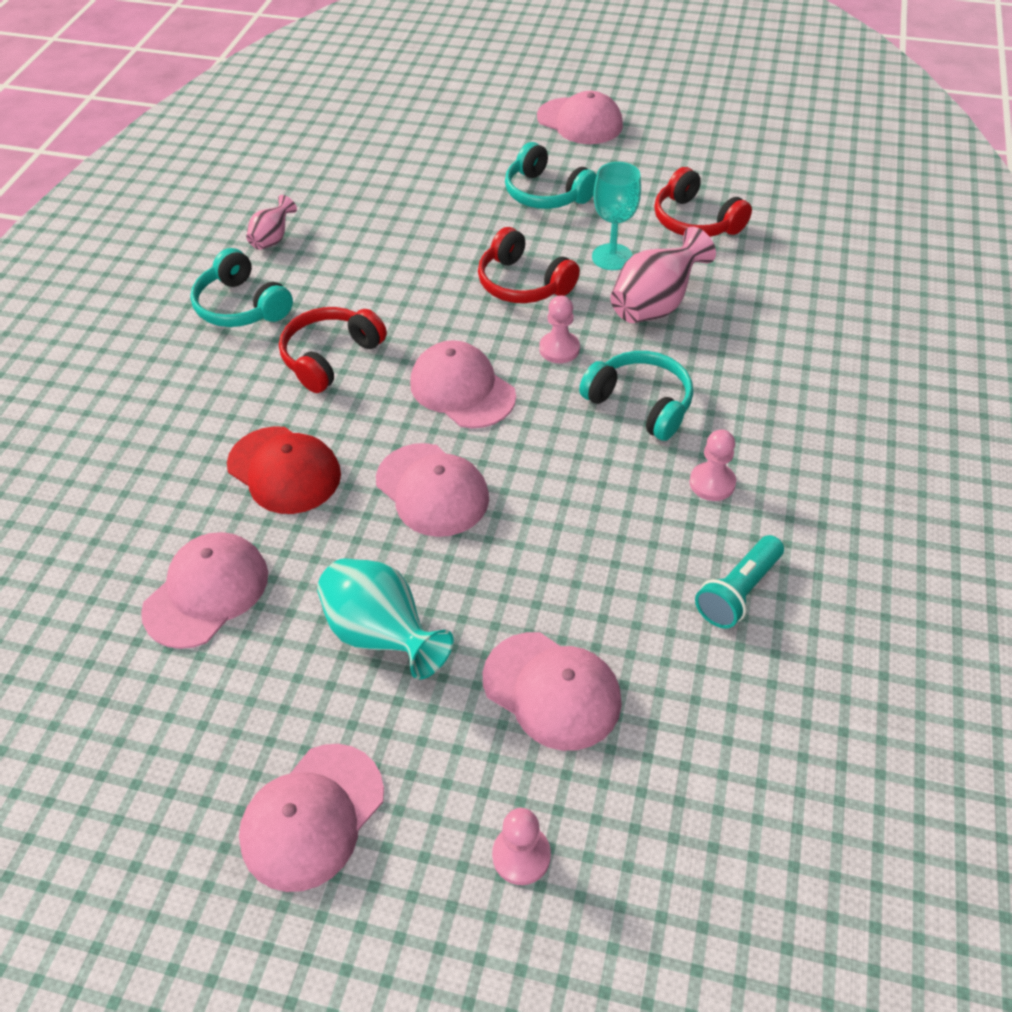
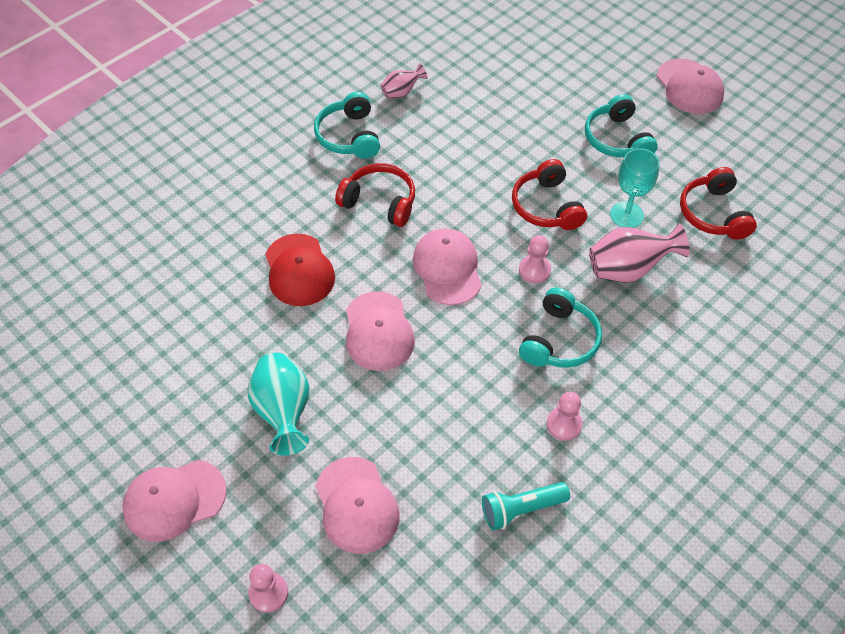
camera: 30 degrees right, 5 degrees up
(206, 592) = (204, 329): pink cap -> none
(330, 357) = (380, 202): red headphones -> red headphones turned 45 degrees clockwise
(640, 404) = (559, 340): turquoise headphones -> turquoise headphones turned 45 degrees clockwise

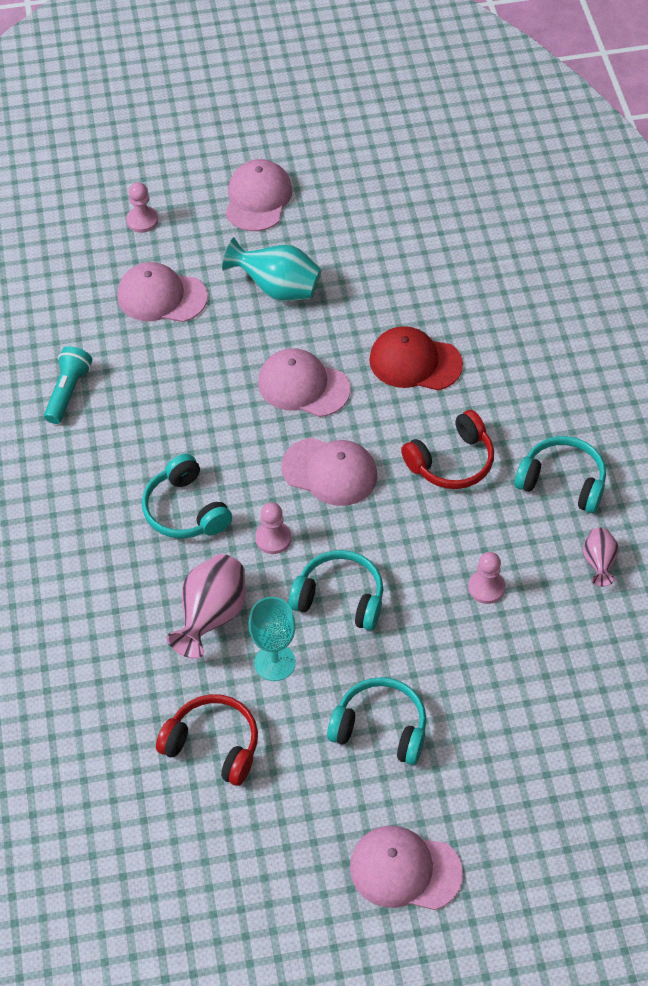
camera: 125 degrees right, 0 degrees up
(546, 206) = (340, 598): red headphones -> turquoise headphones
(564, 424) = (108, 462): pink pawn -> pink pawn (486, 587)

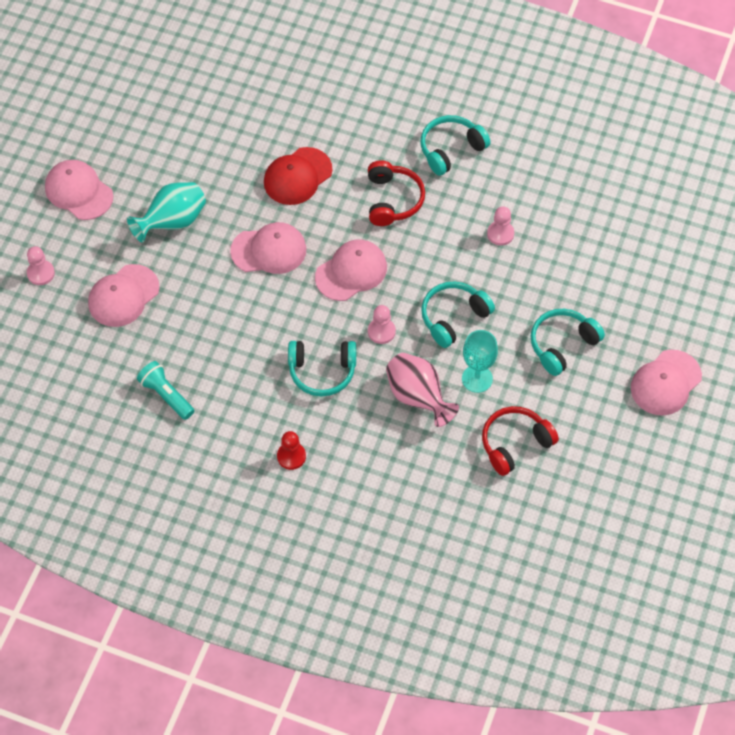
camera: 60 degrees left, 5 degrees up
(63, 536) = (291, 456): none -> red pawn
(303, 386) = (269, 250): pink cap -> pink cap turned 150 degrees counterclockwise
(598, 563) = (523, 165): pink vase -> none

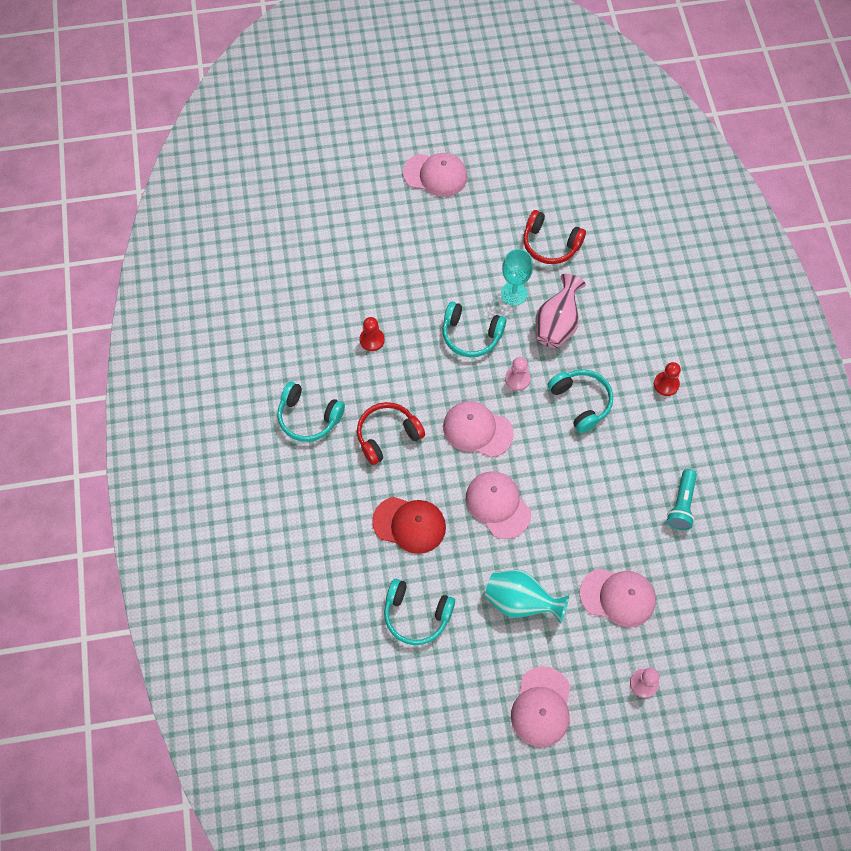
camera: 120 degrees left, 5 degrees up
(500, 234) = (372, 340): pink pawn -> red pawn
(562, 345) = (446, 252): turquoise headphones -> turquoise headphones (416, 615)

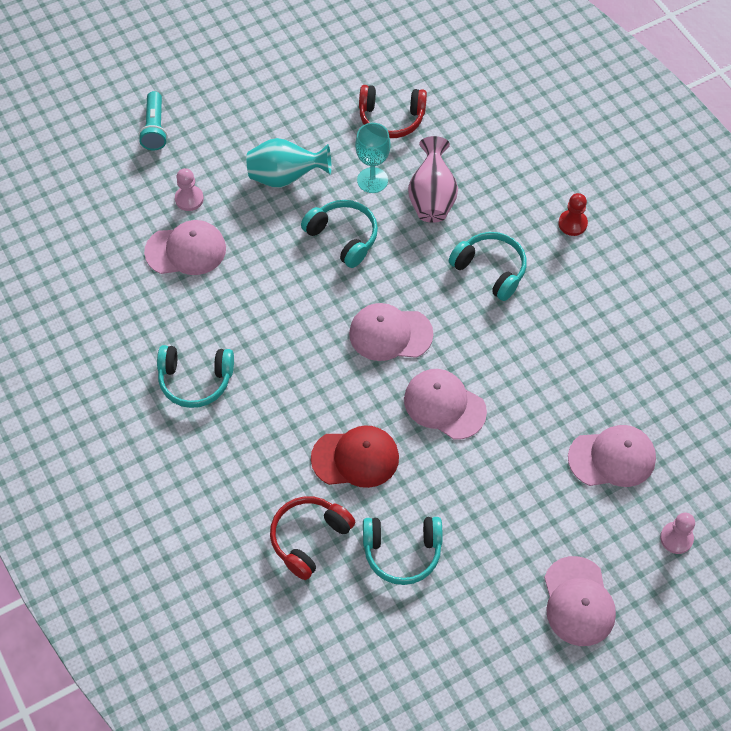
camera: 20 degrees left, 5 degrees down
(372, 340) = (234, 276): red pawn -> none
(387, 436) = (293, 371): red headphones -> red headphones (309, 538)
(435, 175) = (236, 83): pink cap -> pink cap (186, 250)
(471, 335) = (343, 237): turquoise headphones -> turquoise headphones turned 135 degrees counterclockwise
(517, 379) = (412, 267): pink pawn -> pink pawn (189, 199)
(520, 602) = (510, 498): turquoise vase -> turquoise vase (285, 177)
(681, 505) = (639, 341): turquoise flashlight -> turquoise flashlight (155, 128)

